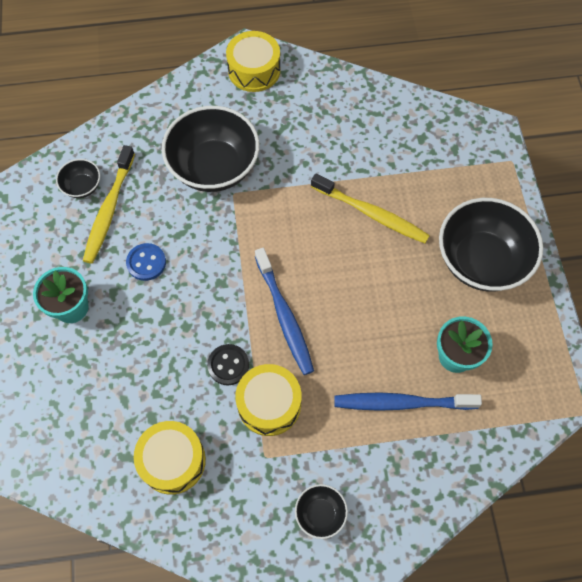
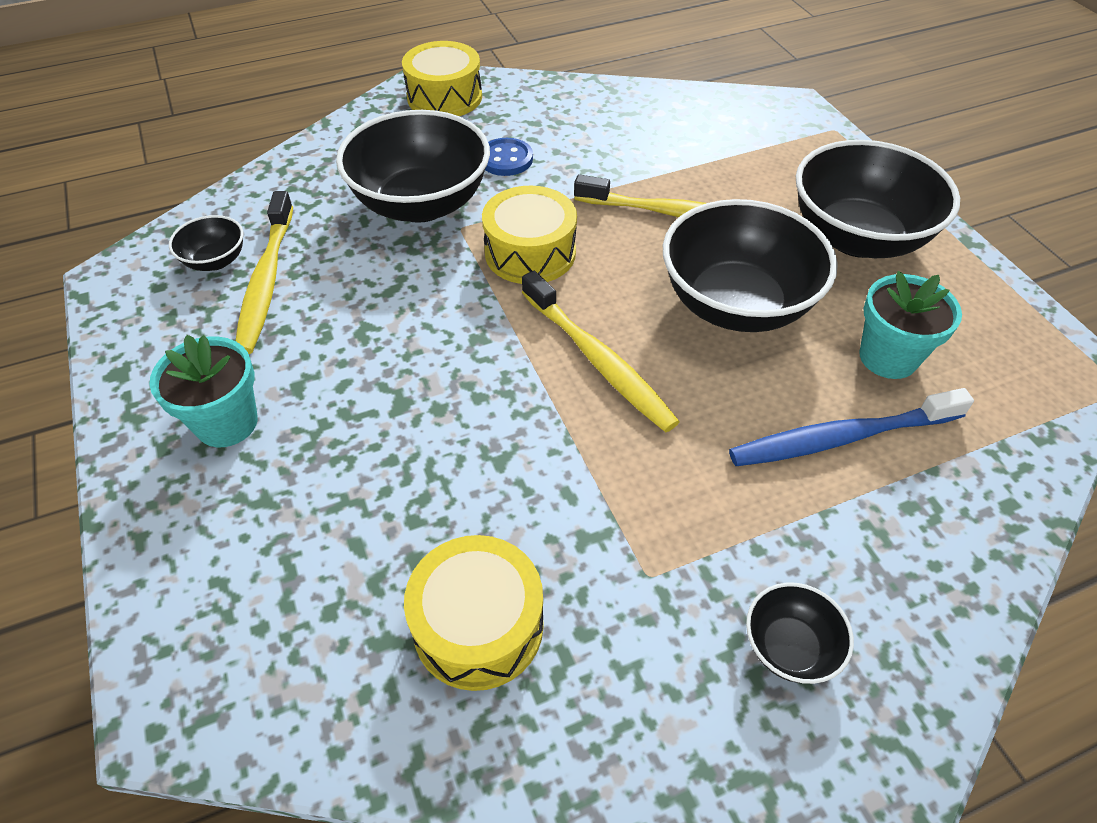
camera: 15 degrees left, 15 degrees down
(146, 262) = (346, 336): blue button -> blue button (506, 159)
(228, 365) = (530, 448): black button -> none
(269, 404) = (623, 490): yellow drum -> yellow drum (530, 253)
(284, 316) = (598, 360): blue toothbrush -> yellow toothbrush
(381, 295) = (736, 304): none -> black bowl

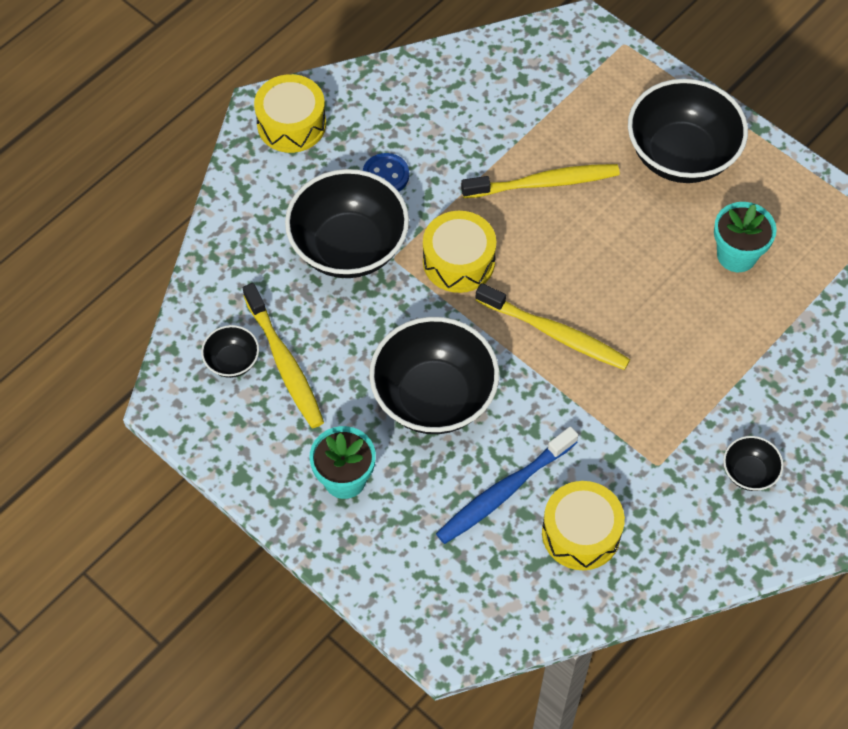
camera: 25 degrees left, 10 degrees up
(736, 304) = (623, 250): black bowl -> black bowl (434, 397)
(841, 438) = (729, 329): blue toothbrush -> blue toothbrush (504, 491)

